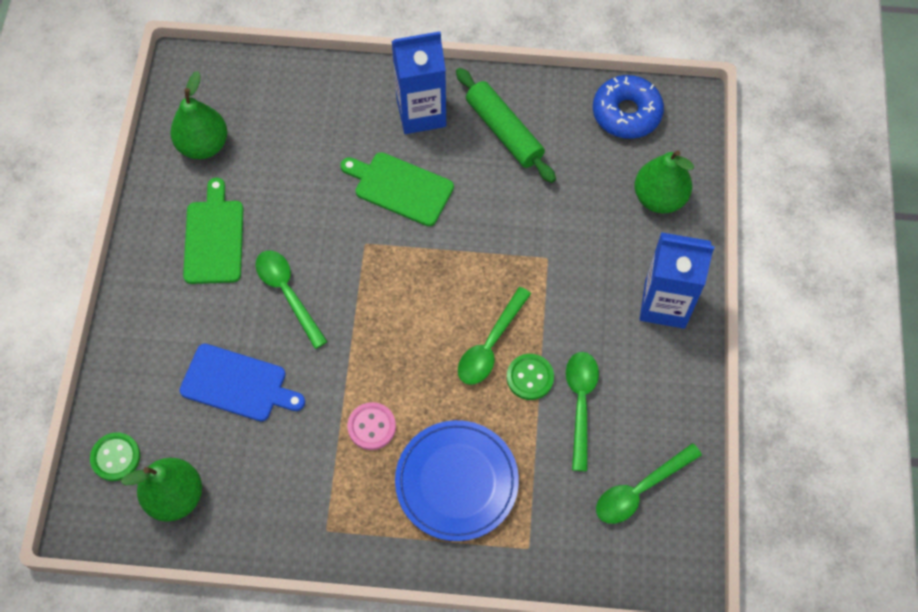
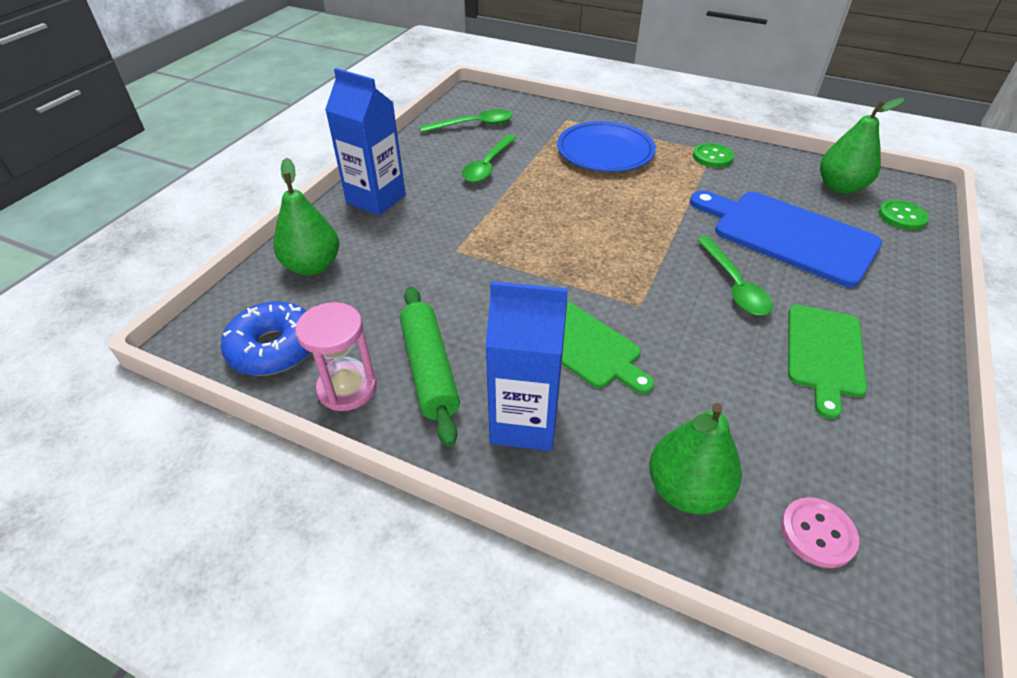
camera: 160 degrees left, 20 degrees down
(203, 145) = (853, 470): green pear -> green pear (686, 490)
(238, 384) = (788, 235): blue cutting board -> blue cutting board, size x1.54
(371, 427) = (665, 188): pink button -> pink button (817, 533)
(490, 345) = (543, 209): green spoon -> none
(530, 377) = (519, 185): green button -> green button (712, 157)
(552, 100) = (347, 388): none -> pink hourglass

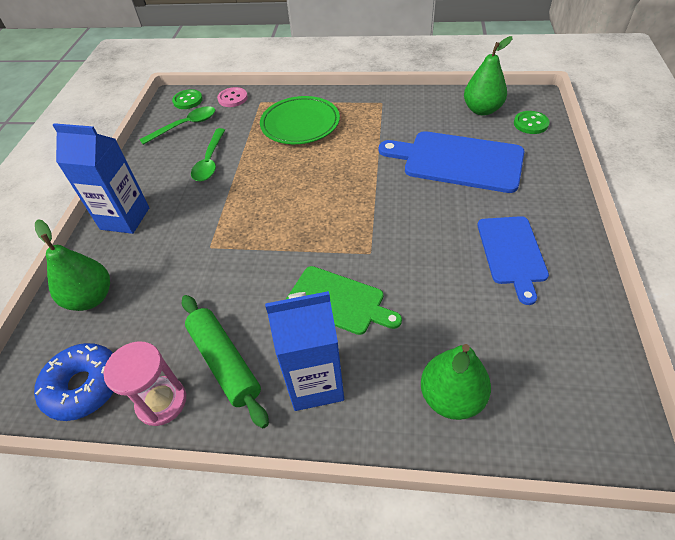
camera: 15 degrees left, 5 degrees up
(605, 151) = (300, 124): blue plate -> green plate
(712, 157) = (383, 108): green button -> green button (188, 100)
(734, 285) = (433, 215): green spoon -> none
(817, 533) = (549, 399): pink button -> pink button (232, 98)
(824, 354) = (511, 253): green cutting board -> blue cutting board

